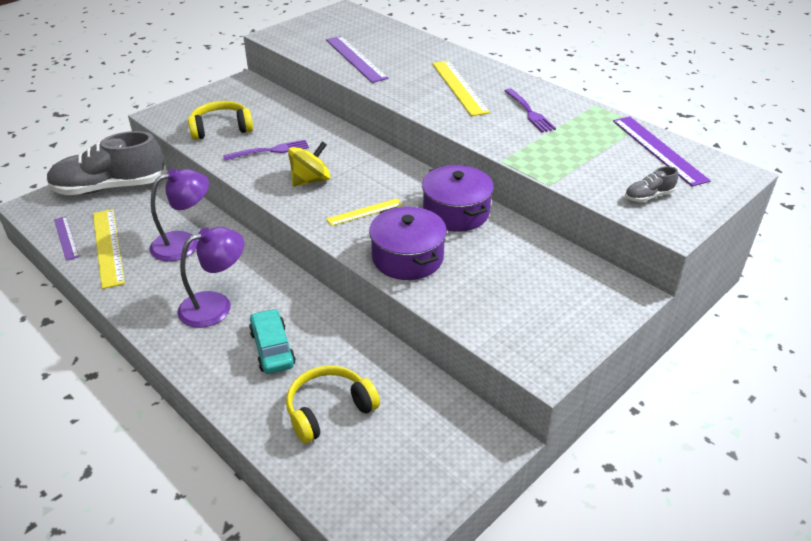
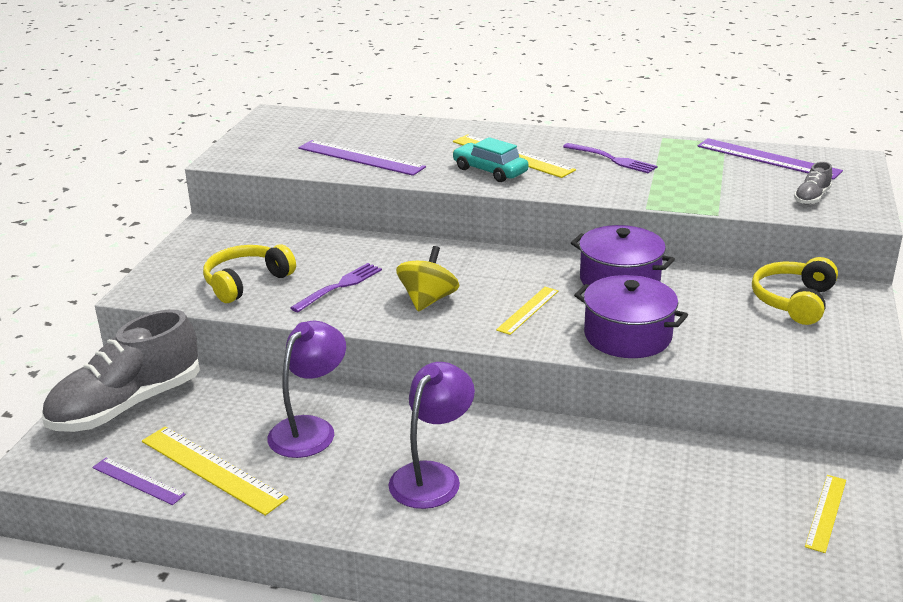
camera: 30 degrees left, 10 degrees down
(272, 348) = (550, 490): turquoise car -> turquoise car (490, 171)
(329, 410) = (681, 520): yellow headphones -> yellow headphones (793, 301)
(434, 455) = (826, 512): none -> yellow ruler

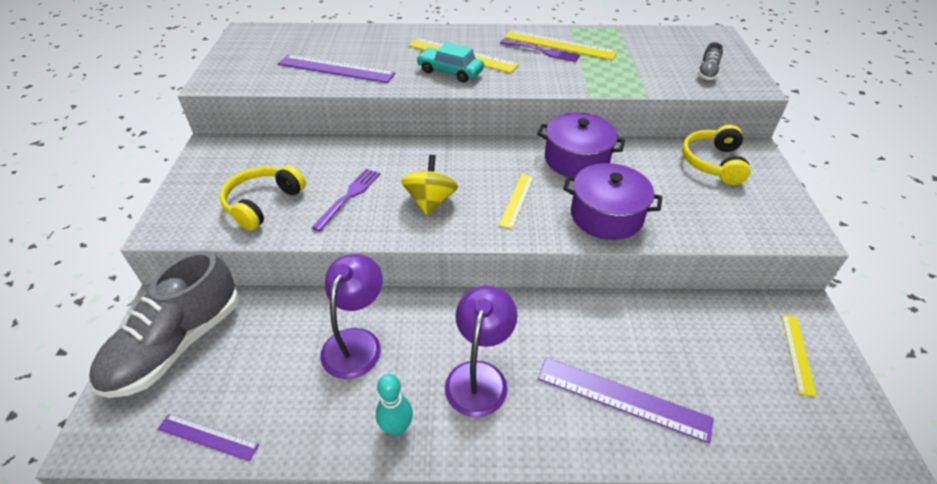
camera: 15 degrees left, 15 degrees up
(212, 469) = (278, 407): yellow ruler -> yellow ruler (559, 45)
(327, 503) = (396, 427): none -> turquoise bowling pin
(767, 159) = (657, 40): purple ruler -> purple ruler (622, 398)

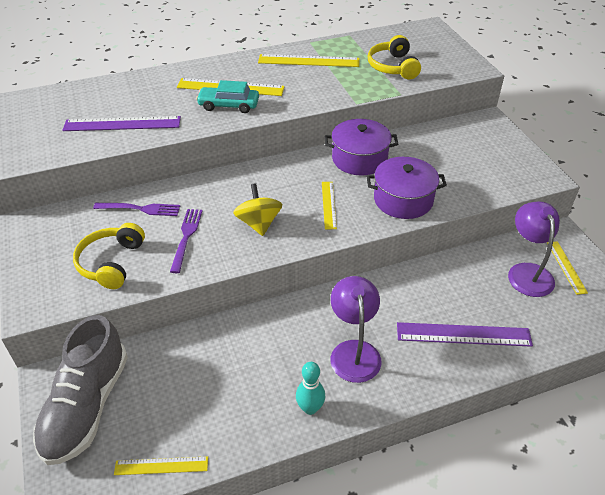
camera: 20 degrees left, 0 degrees up
(208, 437) = (161, 465): purple ruler -> yellow ruler
(356, 342) = (243, 356): purple lamp -> purple lamp (527, 272)
(542, 51) = (297, 70): purple fork -> purple fork (140, 209)
(707, 73) = (437, 64): grey shoe -> none
(713, 163) = (463, 137): yellow headphones -> yellow headphones (393, 67)

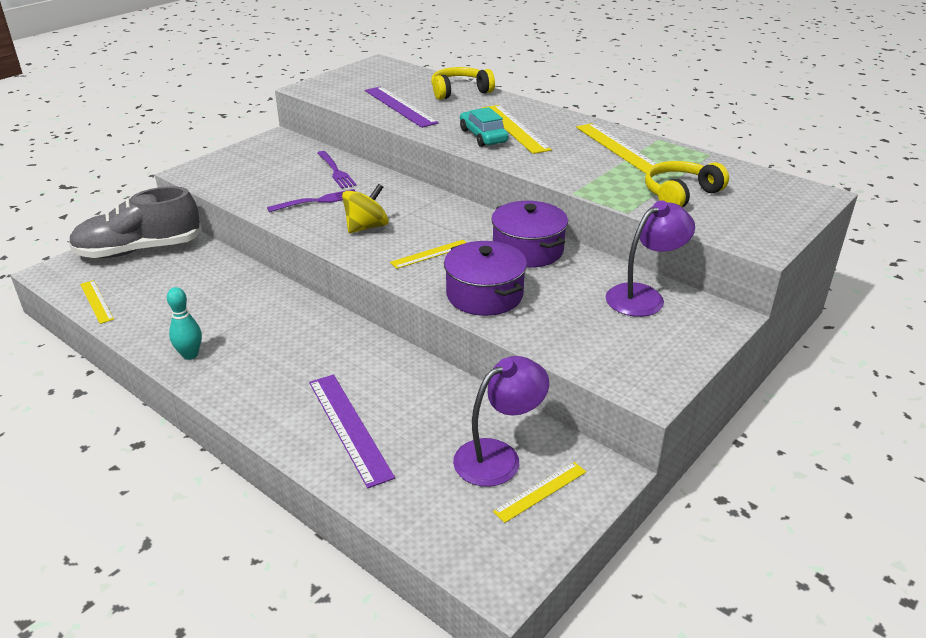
camera: 60 degrees right, 10 degrees down
(111, 263) = (260, 182): yellow headphones -> yellow headphones (460, 91)
(354, 351) = (275, 359): purple lamp -> purple lamp (644, 296)

